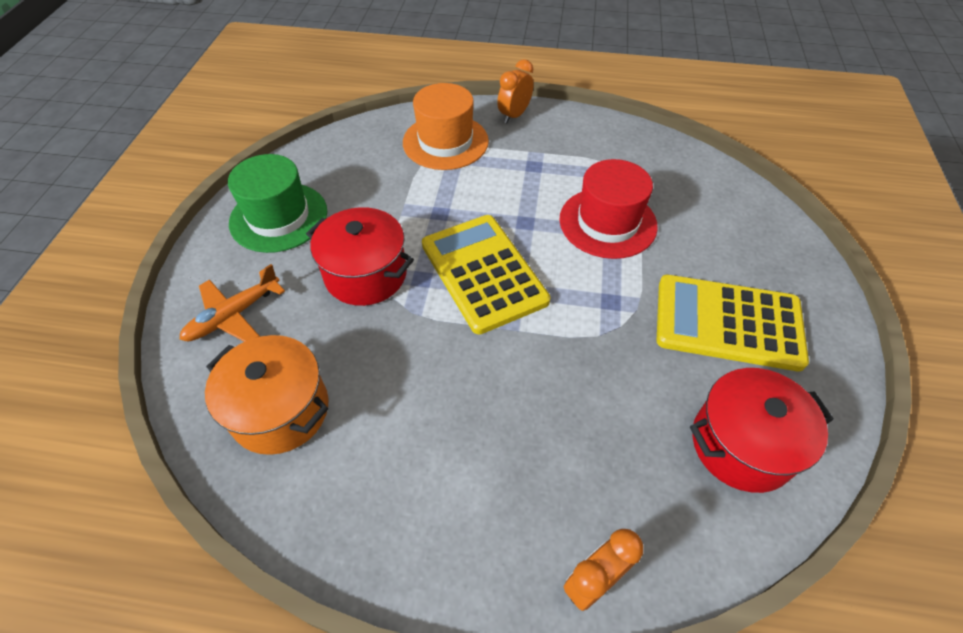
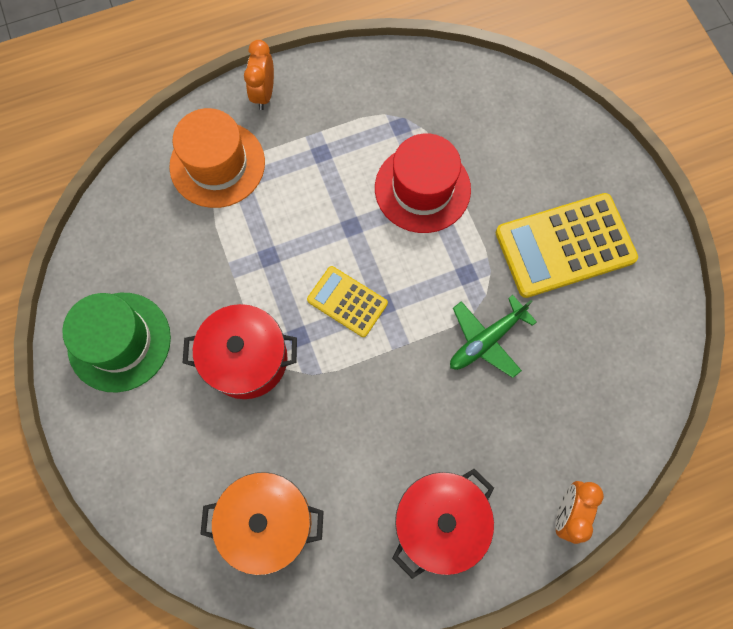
camera: 30 degrees left, 20 degrees up
(234, 315) = (161, 463): orange plane -> none
(483, 273) = (347, 301): yellow calculator -> yellow calculator, size x0.56
(598, 364) = (486, 340): none -> green plane
(741, 444) = (617, 352): red pot -> red pot (439, 522)

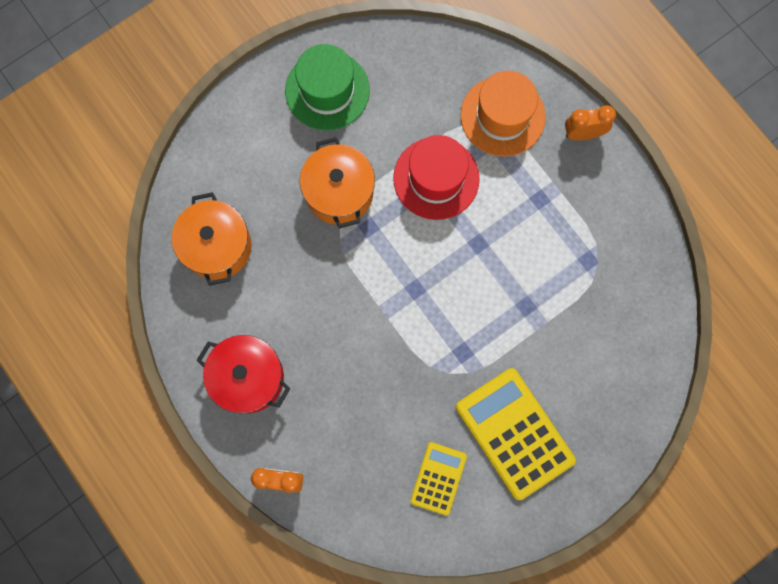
camera: 75 degrees right, 5 degrees up
(247, 359) = (339, 192): red pot -> orange pot
(347, 301) = (410, 258): yellow calculator -> yellow calculator (438, 478)
(422, 188) = (532, 295): red hat -> red hat (436, 178)
(486, 340) = (408, 382): green plane -> none

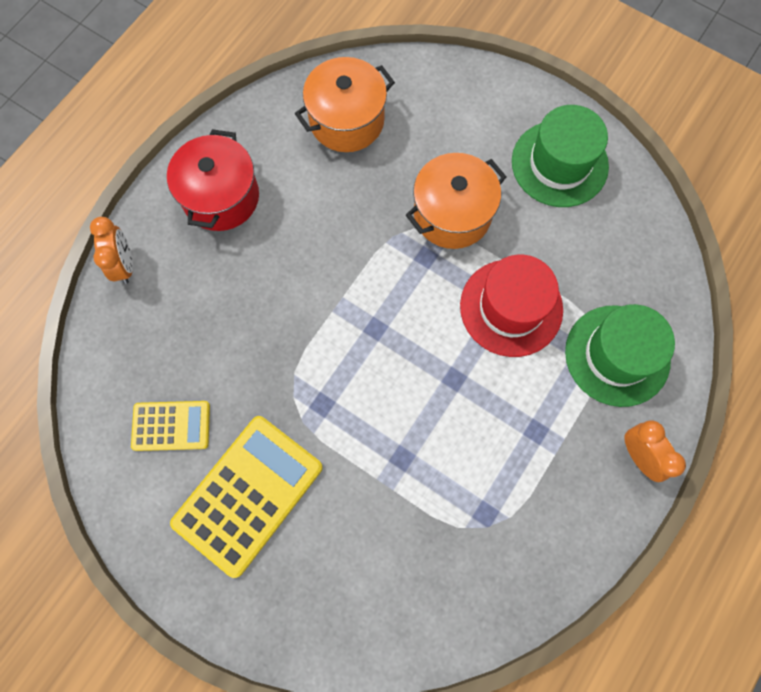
camera: 70 degrees right, 5 degrees down
(502, 116) = (617, 355): orange hat -> green hat

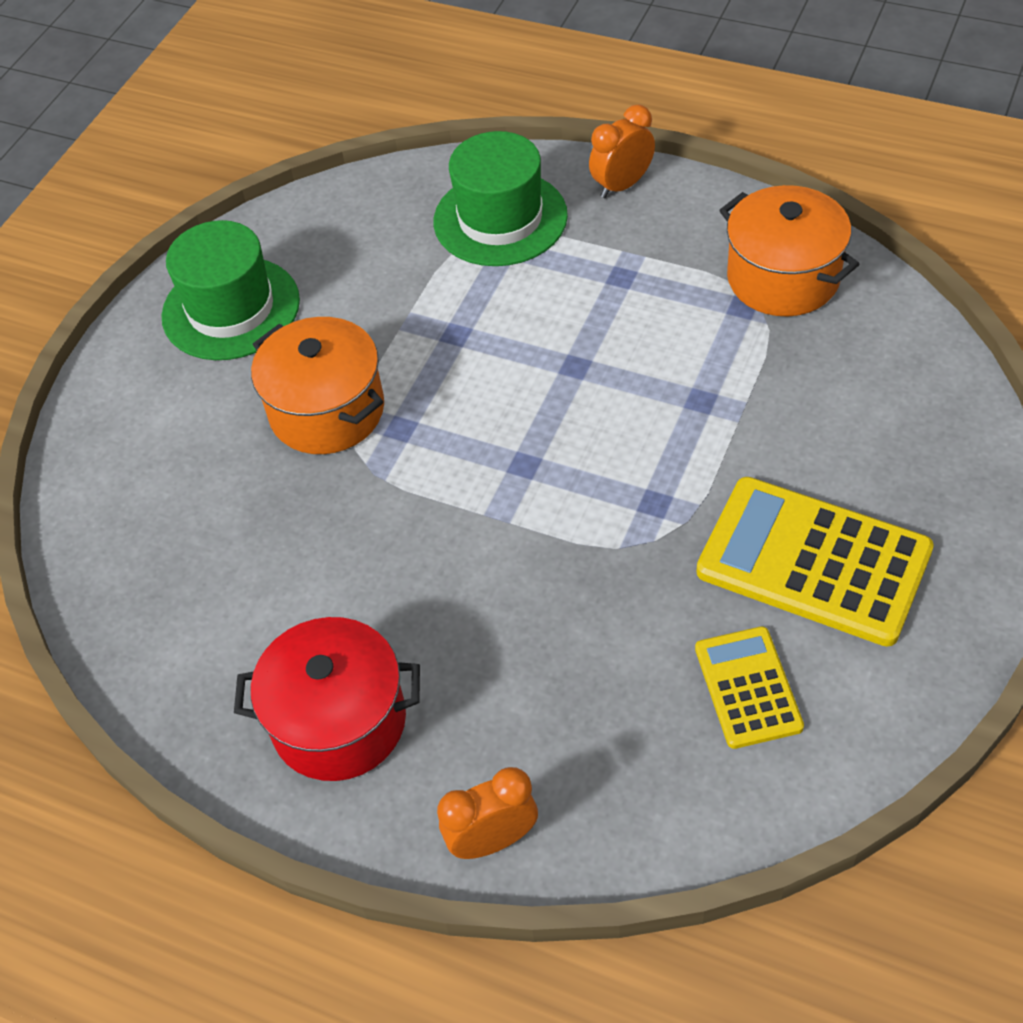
camera: 95 degrees left, 20 degrees down
(346, 121) = (176, 572): orange pot -> orange pot (783, 278)
(511, 307) = (458, 326): red hat -> none

